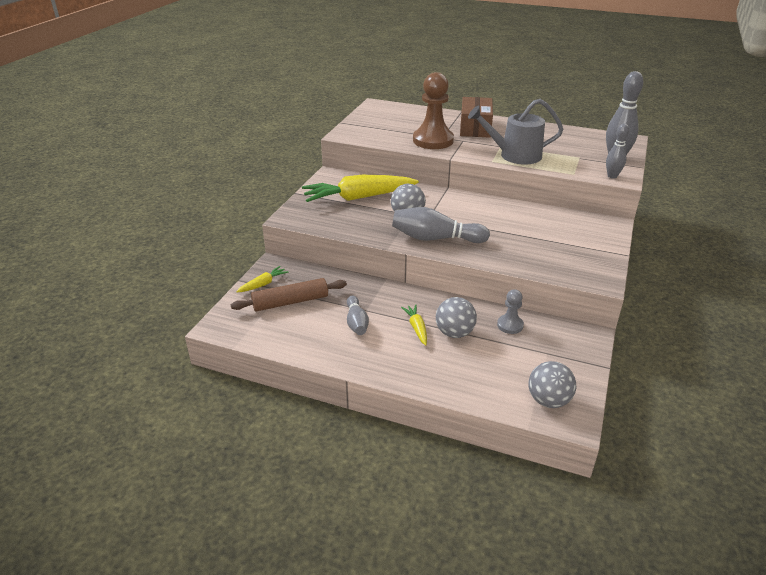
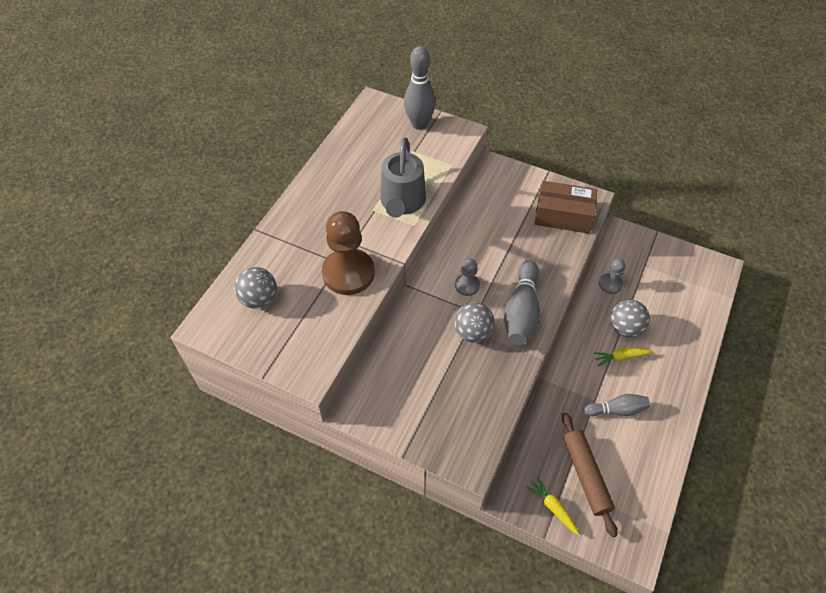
camera: 85 degrees left, 20 degrees up
(359, 197) = (424, 380): yellow carrot -> none
(456, 212) = (467, 285): none -> grey pawn
(475, 127) = (316, 224): brown box -> brown box (563, 216)
(548, 400) = (701, 278): grey ball -> grey ball (259, 299)
(612, 176) = (459, 138): grey bowling pin -> none

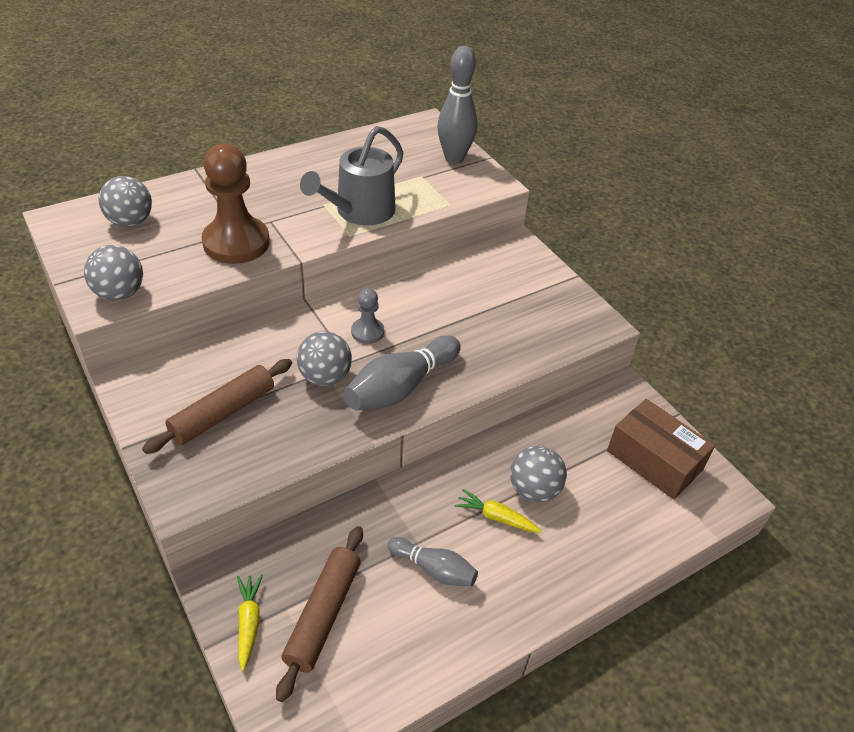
camera: 30 degrees right, 10 degrees down
(315, 357) = (120, 293): none -> grey ball
(438, 395) = (223, 413): none -> brown rolling pin
(563, 216) = (550, 323): brown box -> brown box (654, 460)
(610, 284) = (561, 435): grey pawn -> none

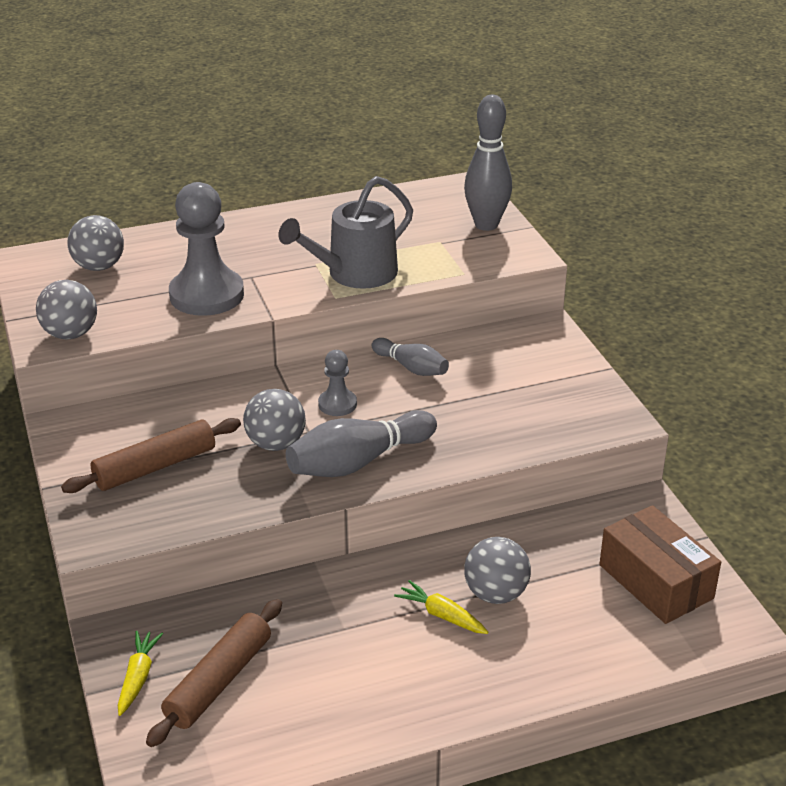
camera: 15 degrees right, 10 degrees down
(236, 242) = (207, 295): brown pawn -> grey pawn
(434, 569) = (354, 656): grey bowling pin -> grey bowling pin (411, 368)

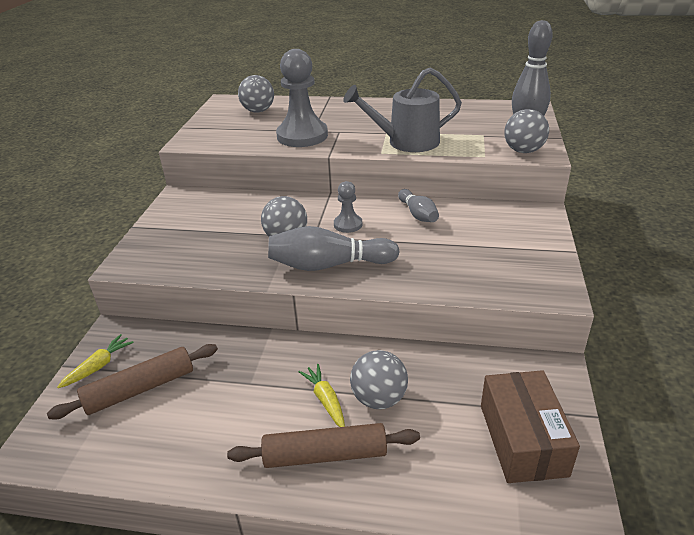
camera: 30 degrees right, 0 degrees up
(70, 334) = (205, 140): grey ball -> grey ball (523, 151)
(155, 467) = (202, 232): brown rolling pin -> brown rolling pin (325, 455)

